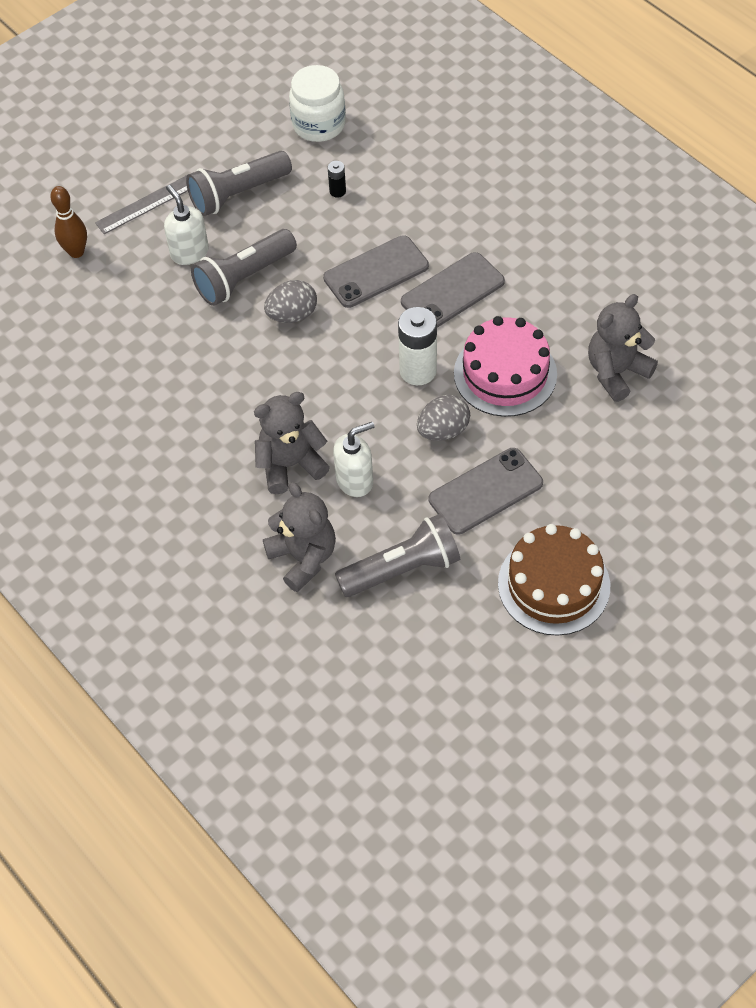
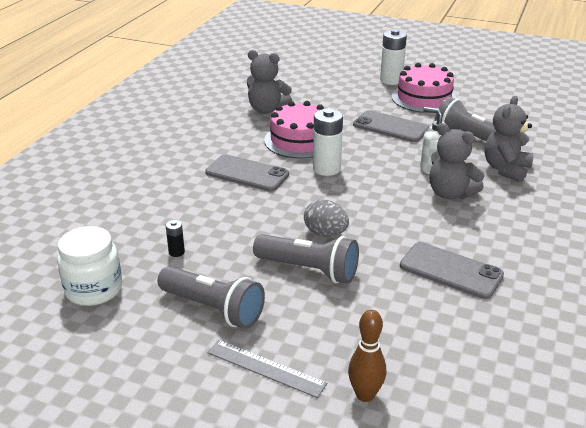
camera: 120 degrees left, 25 degrees down
(189, 252) = (305, 312): white soap dispenser -> none
(376, 272) = (252, 208): grey phone -> grey phone (450, 271)
(443, 430) = (363, 149): grey egg -> none
(554, 585) = (424, 98): brown cake -> pink cake
(642, 576) = (391, 80): none -> white battery

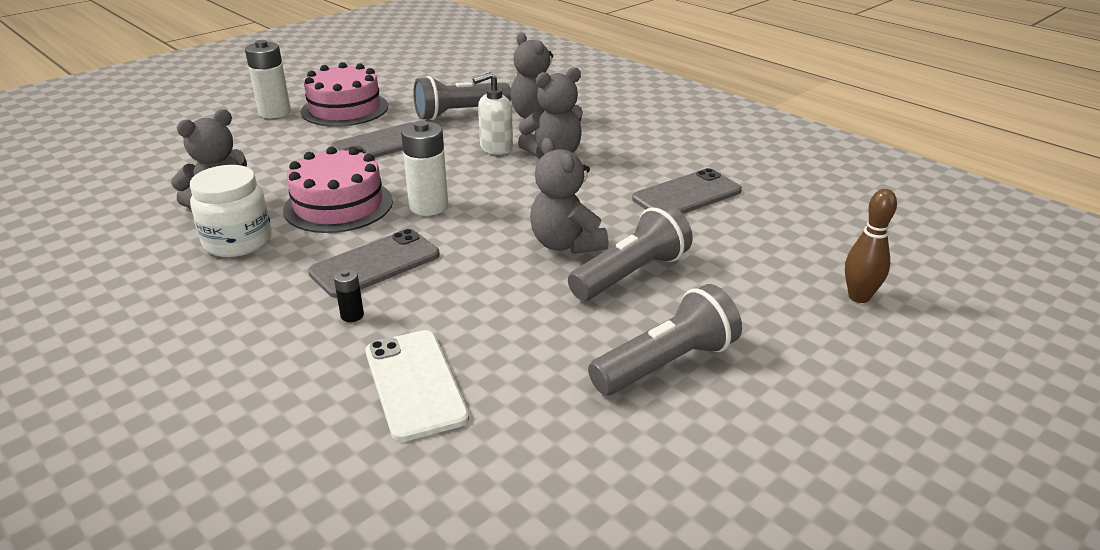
camera: 65 degrees left, 0 degrees up
(94, 289) = (553, 472): white jar -> white jar (238, 242)
(145, 223) = (415, 384): none -> white phone
(176, 252) = (517, 368): black battery -> black battery (352, 315)
(265, 368) = (796, 350): grey ruler -> none
(325, 233) = (566, 244): grey egg -> grey teddy bear

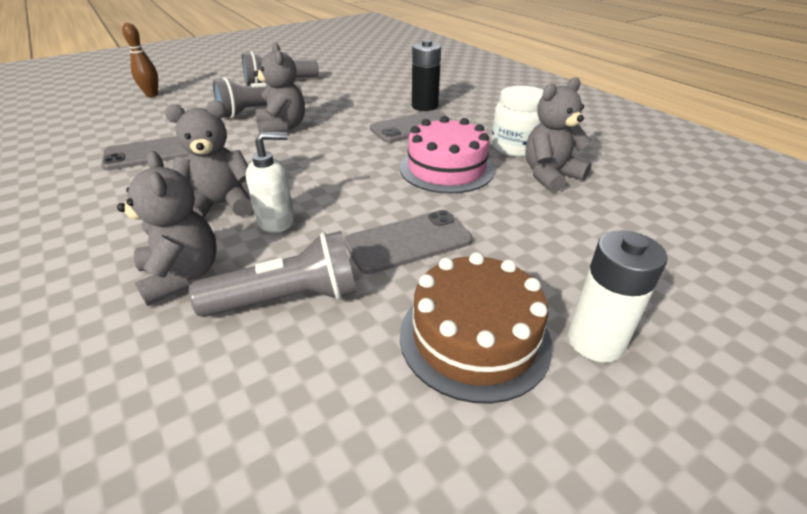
camera: 170 degrees left, 5 degrees up
(345, 109) = (474, 337): pink cake -> brown cake
(352, 315) = (425, 106): black battery -> black battery, size x2.08
(415, 384) = (393, 85): white phone -> none
(428, 206) = (369, 161): white battery -> none

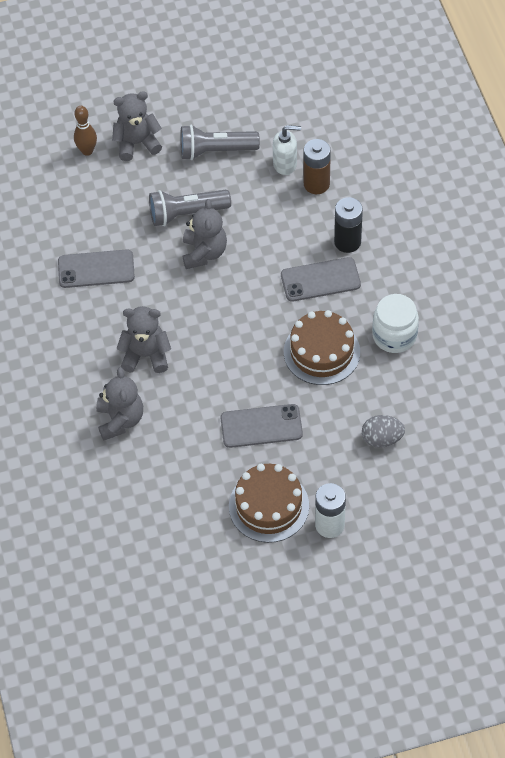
camera: 20 degrees right, 20 degrees up
(276, 221) = (181, 383): white soap dispenser -> white soap dispenser (285, 164)
(288, 299) = (178, 454): grey flashlight -> none
(377, 86) = (316, 184): none -> brown battery
(446, 169) = (322, 352): pink cake -> brown cake
(550, 176) = (397, 382): grey teddy bear -> grey teddy bear (137, 143)
(578, 223) = (382, 439): none -> grey egg

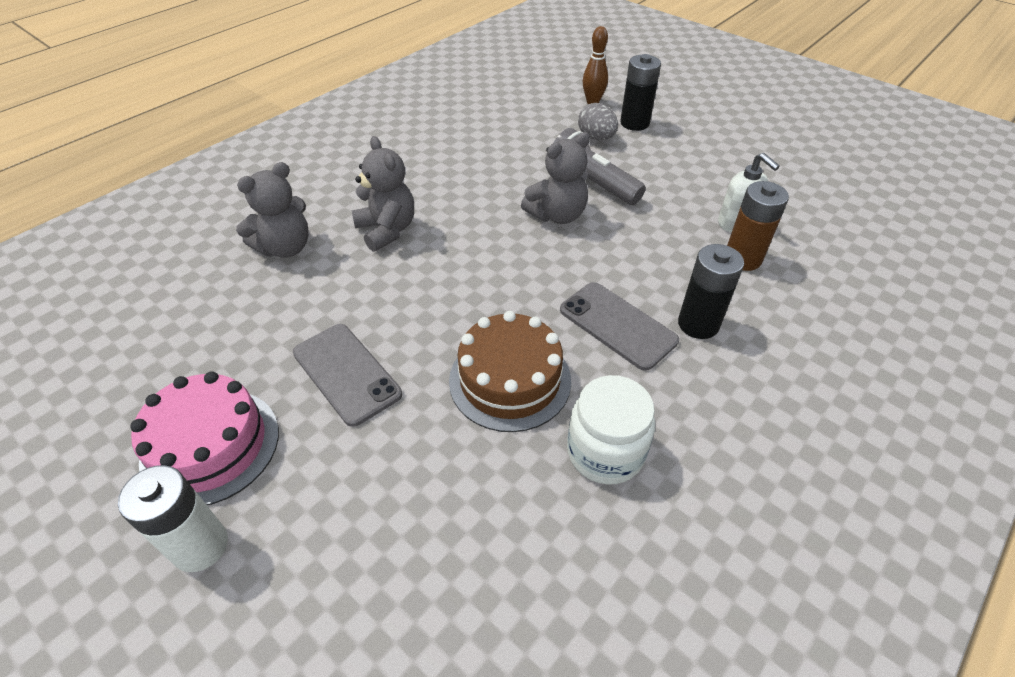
camera: 55 degrees right, 10 degrees down
(96, 269) = (467, 157): grey phone -> none
(137, 143) = (634, 123): grey teddy bear -> black battery
(215, 151) = (688, 170): grey flashlight -> none
(269, 506) = (210, 446): brown cake -> pink cake
(382, 439) = (407, 535): grey egg -> grey egg (596, 138)

